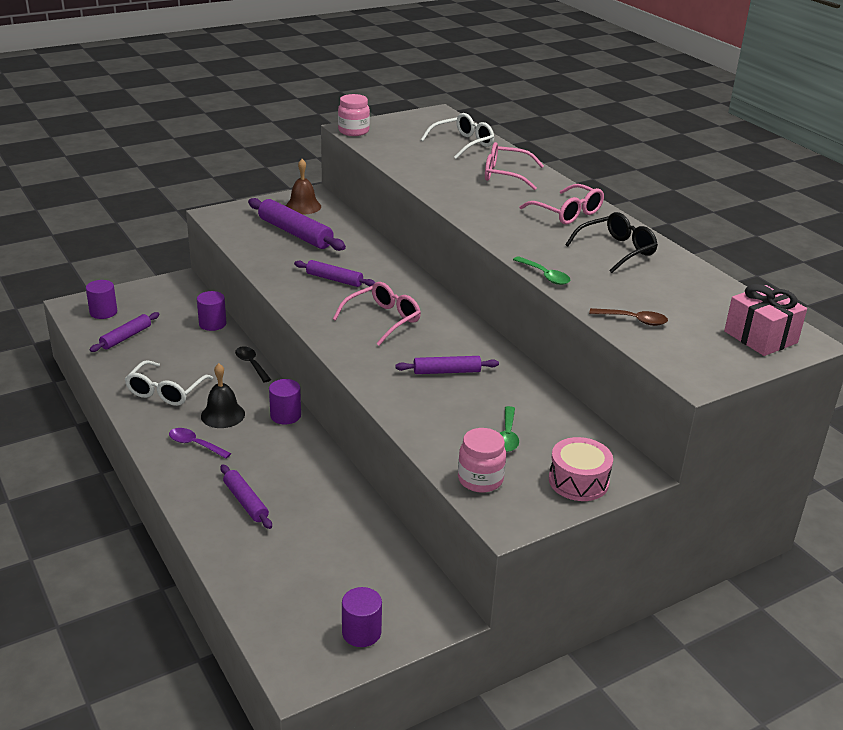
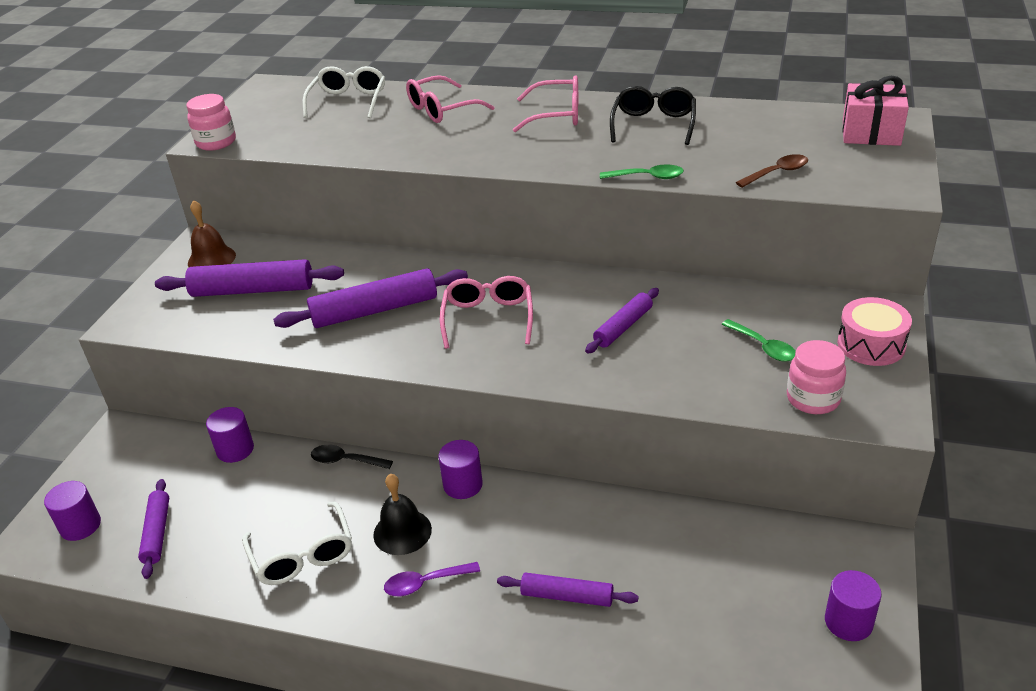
camera: 40 degrees left, 5 degrees up
(334, 279) = (375, 310): purple rolling pin -> purple rolling pin, size x1.68

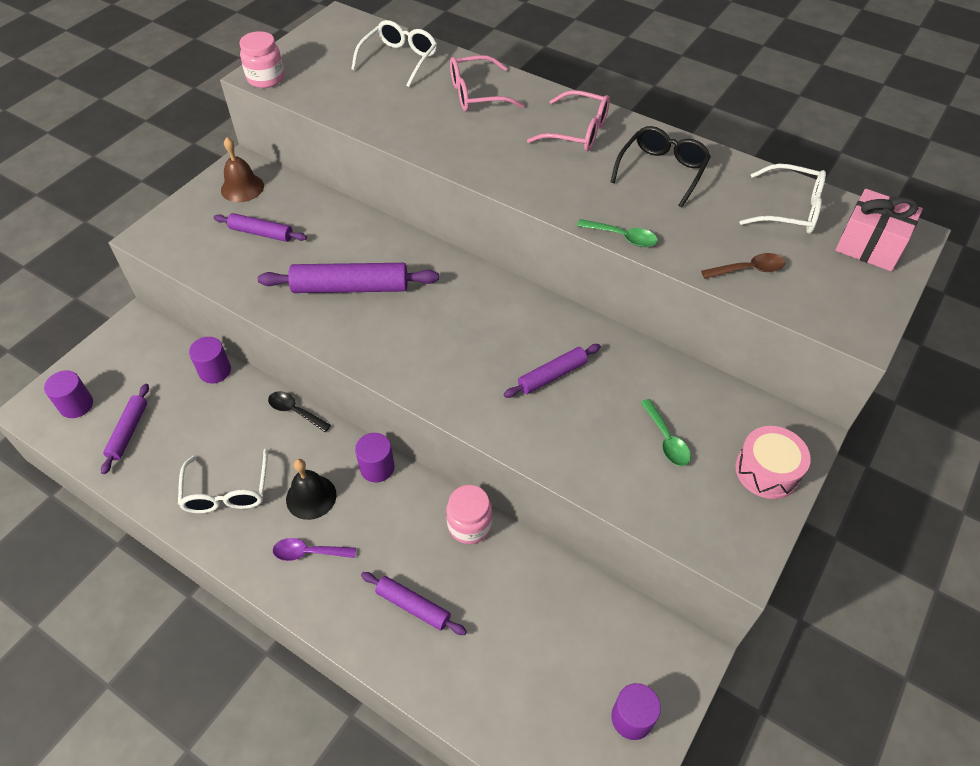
camera: 15 degrees right, 15 degrees up
(253, 290) = (261, 233): purple rolling pin -> purple rolling pin, size x0.60
(488, 318) = (441, 327): pink glasses -> none
(786, 125) = (790, 210): none -> white glasses
(813, 399) = (682, 513): pink jar -> pink jar (469, 525)

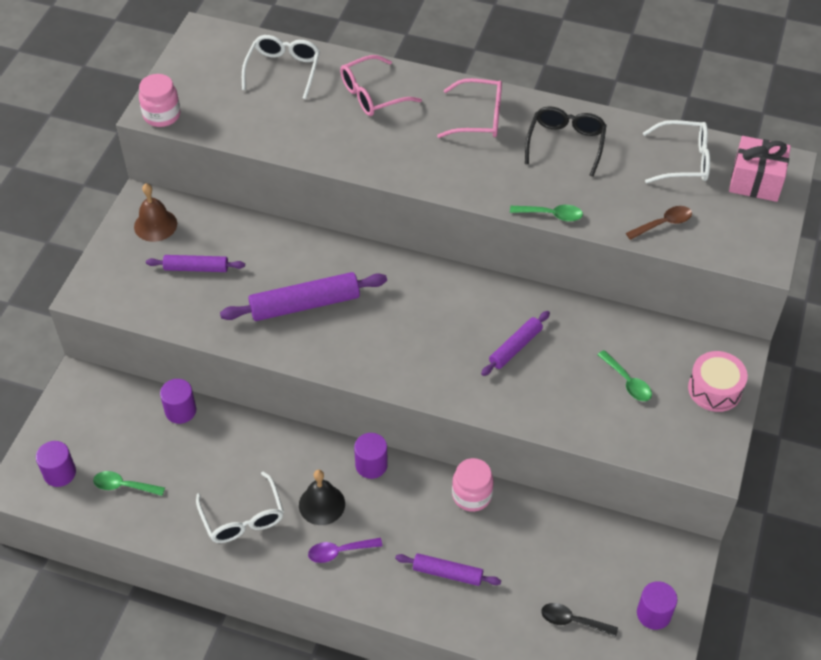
camera: 15 degrees left, 0 degrees up
(128, 431) = (124, 486): purple rolling pin -> green spoon
(295, 411) = (274, 431): black spoon -> black spoon (572, 621)

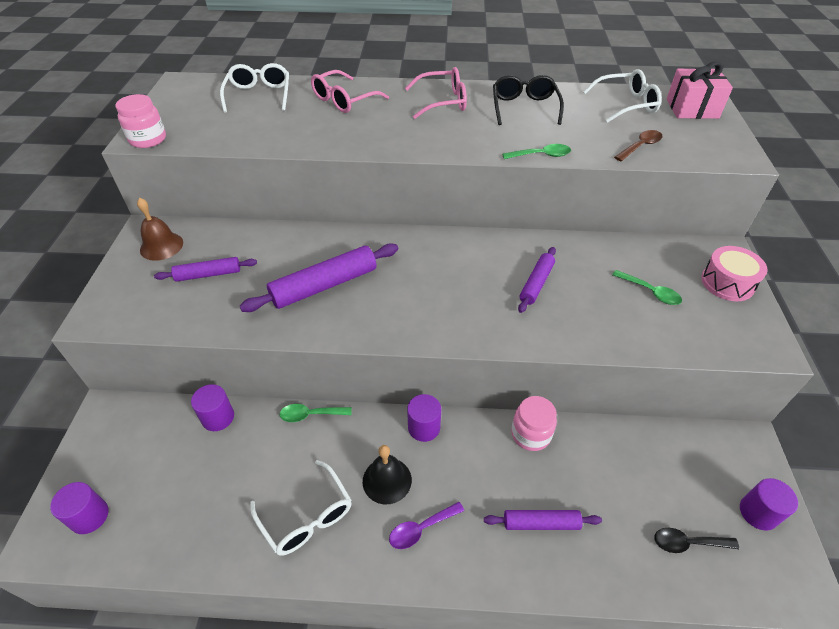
camera: 15 degrees left, 5 degrees down
(124, 486) = (166, 513): green spoon -> green spoon (310, 415)

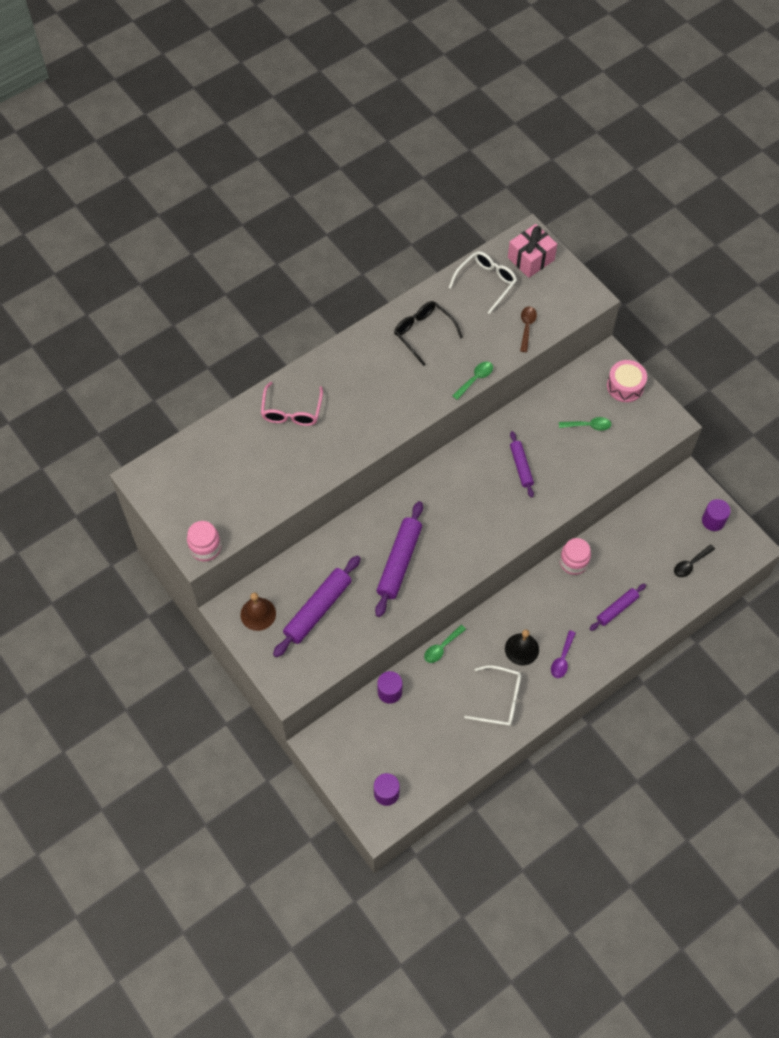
camera: 40 degrees left, 15 degrees up
(208, 274) = (318, 609): purple rolling pin -> purple rolling pin, size x1.68
(259, 95) = (223, 449): white glasses -> none
(424, 427) = (513, 604): purple cylinder -> none
(443, 102) = (363, 364): pink glasses -> none

